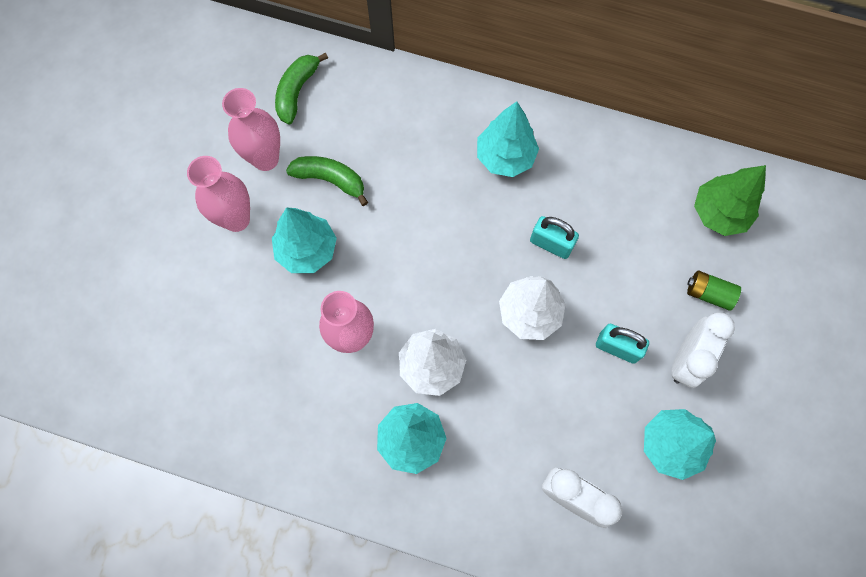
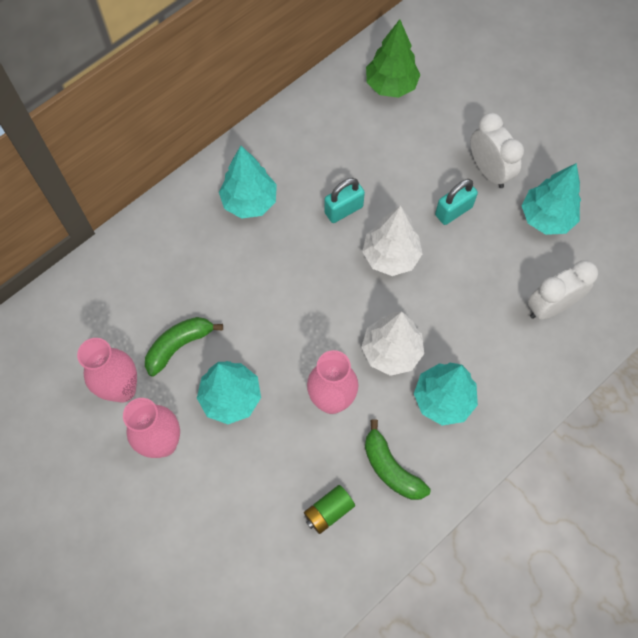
camera: 60 degrees left, 5 degrees down
(297, 91) = (76, 330): green banana -> green banana (391, 468)
(708, 293) = (448, 128): green battery -> green battery (328, 511)

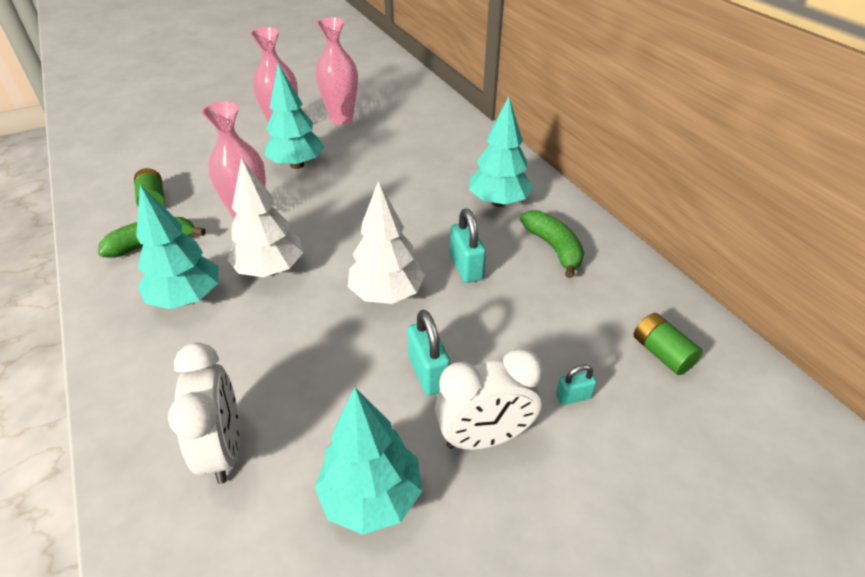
camera: 105 degrees right, 25 degrees down
(179, 346) = (362, 146): green banana -> green banana (553, 248)
(391, 85) = (661, 353): green tree -> green battery
(442, 130) = (573, 396): none -> turquoise padlock

